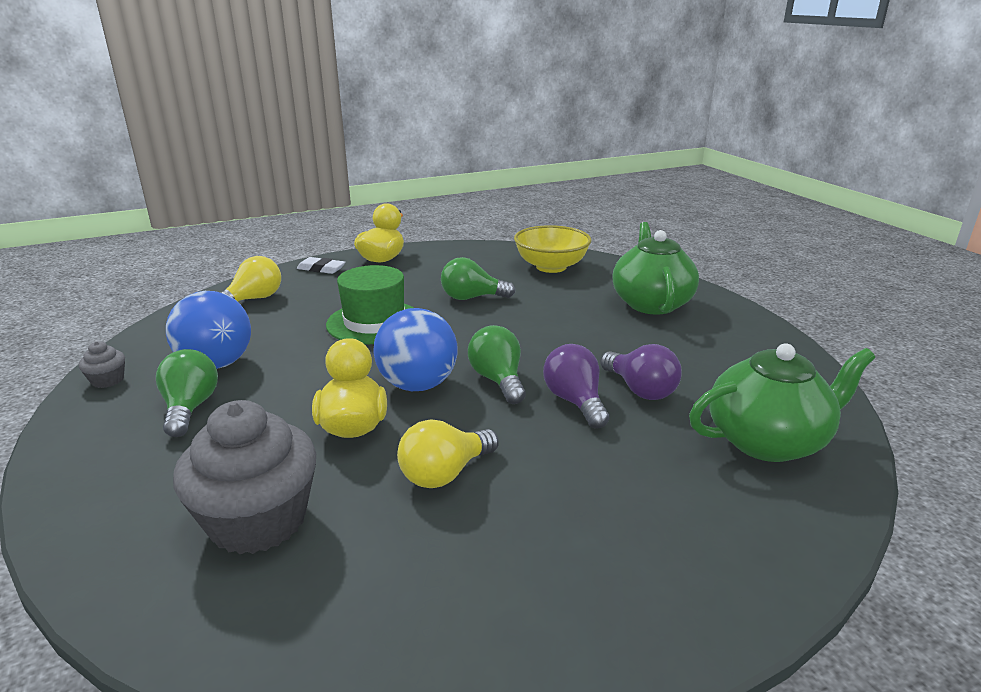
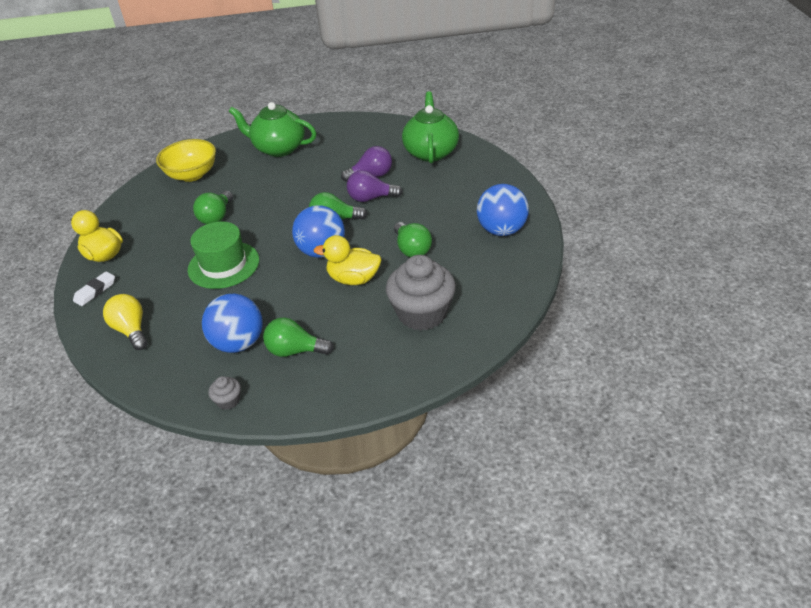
camera: 70 degrees left, 15 degrees up
(444, 473) = (412, 249): yellow light bulb -> green light bulb
(550, 598) = (501, 230): none -> blue ball

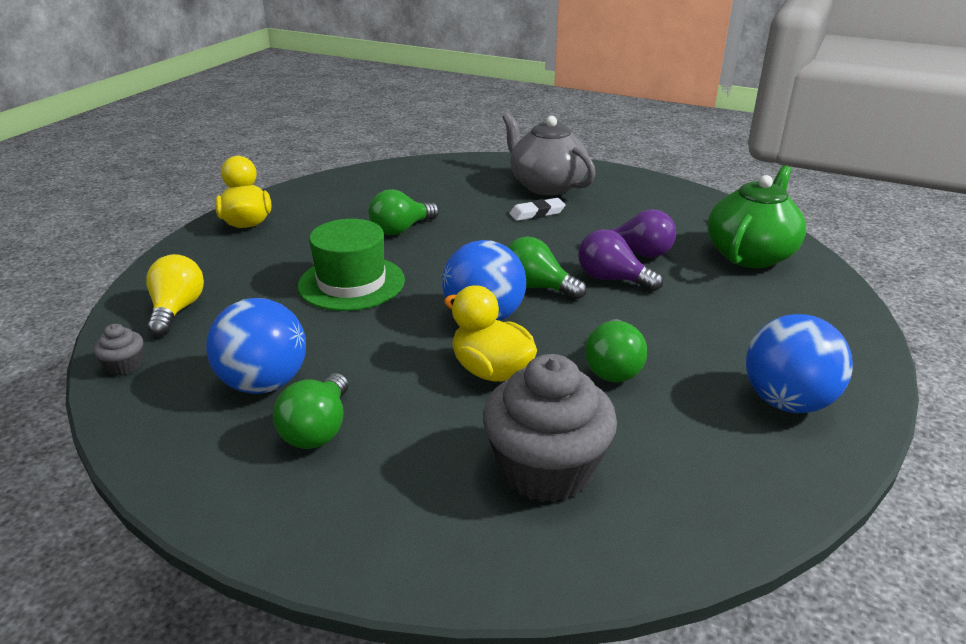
camera: 30 degrees right, 10 degrees down
(95, 291) = (195, 254): white eraser -> white eraser (537, 213)
(192, 175) = (422, 180): yellow bowl -> none
(228, 401) = (168, 453): grey cupcake -> grey cupcake (124, 365)
(279, 148) = (546, 186): green teapot -> grey teapot
(295, 350) = (318, 429): green light bulb -> green light bulb turned 120 degrees counterclockwise

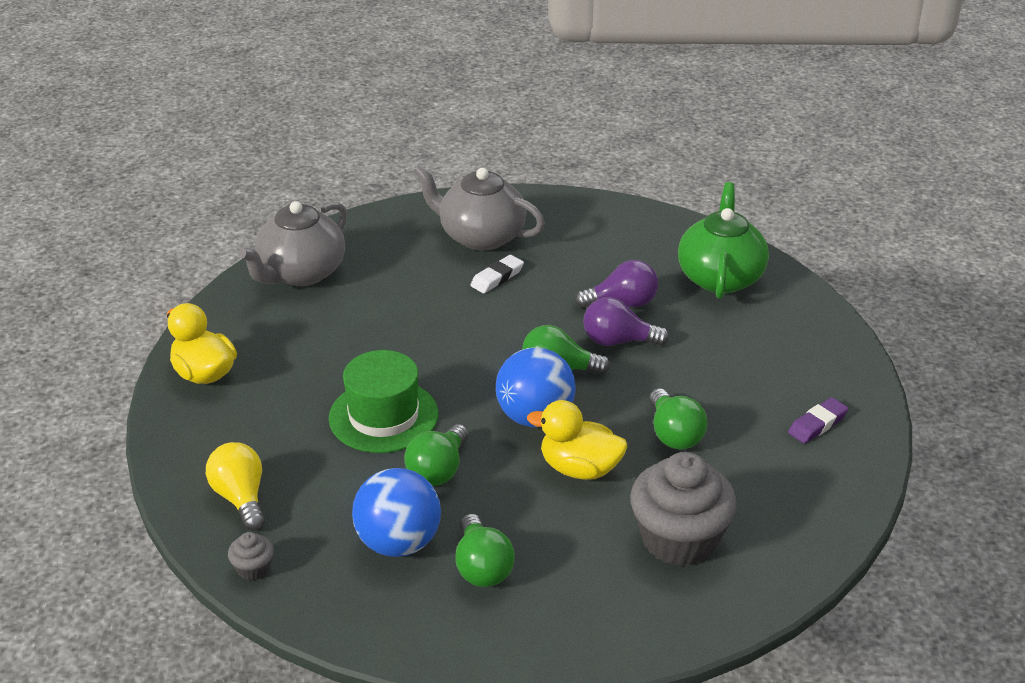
camera: 25 degrees left, 5 degrees up
(383, 180) = (301, 273): none -> grey teapot
(401, 229) = (377, 337): green light bulb -> green light bulb (438, 470)
(787, 402) = (817, 424): blue ball -> purple eraser

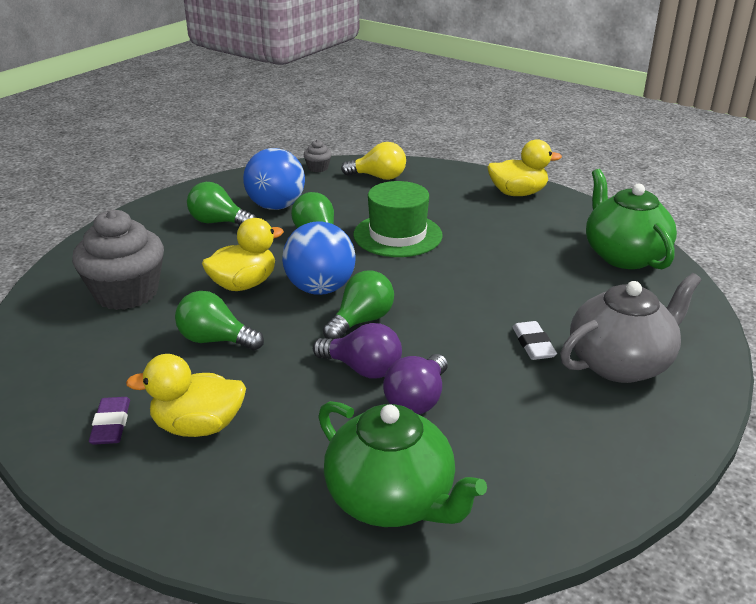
camera: 125 degrees right, 5 degrees down
(301, 273) = (624, 256): grey teapot -> green teapot
(618, 341) = (362, 369): purple light bulb -> purple light bulb turned 75 degrees clockwise
(766, 383) = (198, 426): none -> yellow duck

